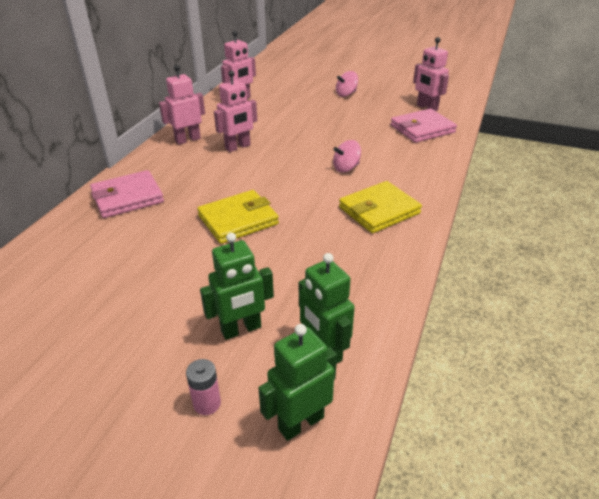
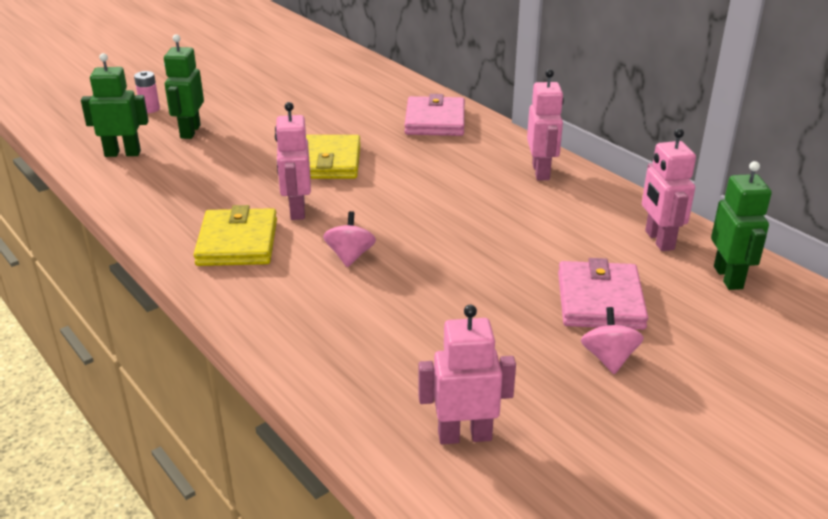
camera: 120 degrees right, 5 degrees down
(238, 147) = (487, 198): pink robot -> pink robot (297, 210)
(300, 423) = (89, 131): green robot -> green robot (728, 277)
(422, 129) = (386, 380): pink wallet -> pink wallet (600, 300)

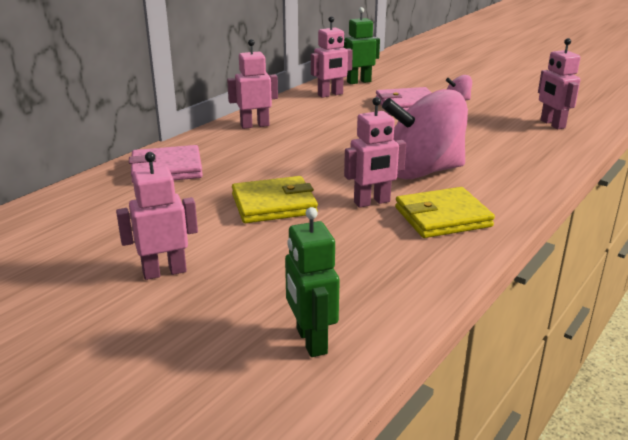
camera: 105 degrees left, 5 degrees down
(150, 109) = (158, 365): pink battery -> none
(190, 131) = (228, 305): green robot -> none
(251, 114) = (164, 272): none -> pink robot
(350, 256) = (422, 171): pink spinning top -> pink spinning top, size x2.44

